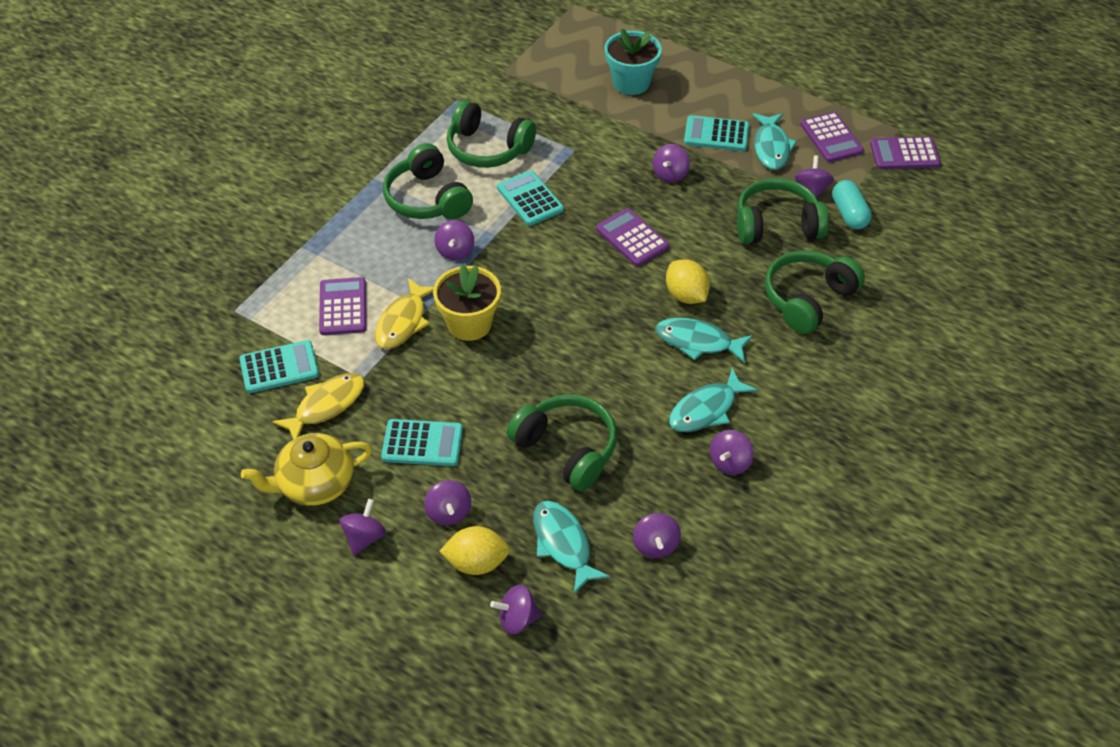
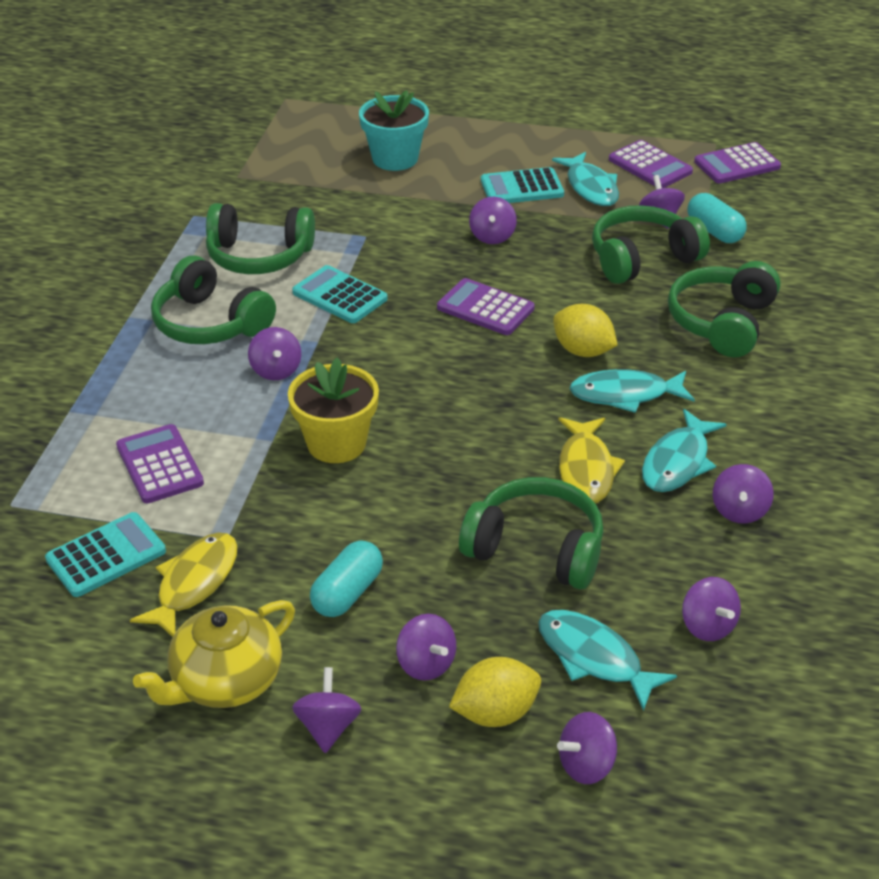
camera: 20 degrees left, 10 degrees down
(403, 321) = (249, 461): yellow fish -> yellow fish (586, 469)
(422, 443) = (347, 593): turquoise calculator -> turquoise capsule

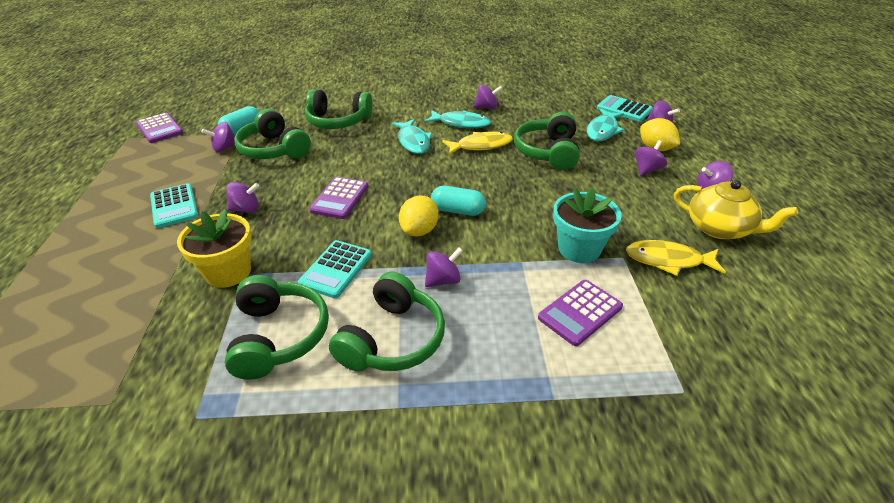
camera: 105 degrees left, 0 degrees up
(106, 555) = (682, 310): turquoise calculator -> turquoise calculator (624, 109)
(336, 443) = (508, 232): yellow flower pot -> yellow flower pot (228, 272)
(347, 593) = (624, 201): turquoise capsule -> turquoise capsule (458, 210)
(395, 158) = (104, 284): turquoise flower pot -> turquoise flower pot (579, 249)
(583, 351) = (377, 158): yellow lemon -> yellow lemon (419, 230)
(590, 187) = (179, 177): turquoise fish -> none
(650, 166) = (153, 158): purple calculator -> none
(707, 626) = (562, 109): purple spinning top -> none

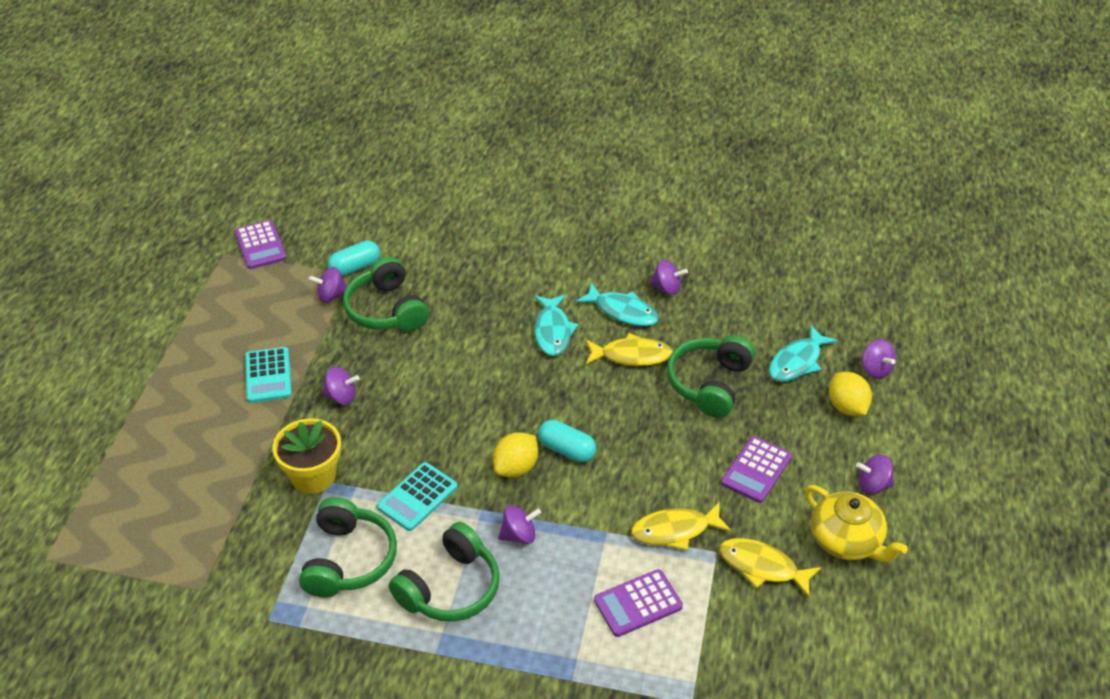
camera: 15 degrees right, 5 degrees up
(338, 121) = (472, 275): green headphones -> none
(340, 198) = (443, 403): purple calculator -> purple calculator (756, 470)
(579, 249) = (675, 530): turquoise flower pot -> yellow fish
(624, 109) = (847, 329): turquoise calculator -> none
(647, 170) = (815, 438): purple spinning top -> none

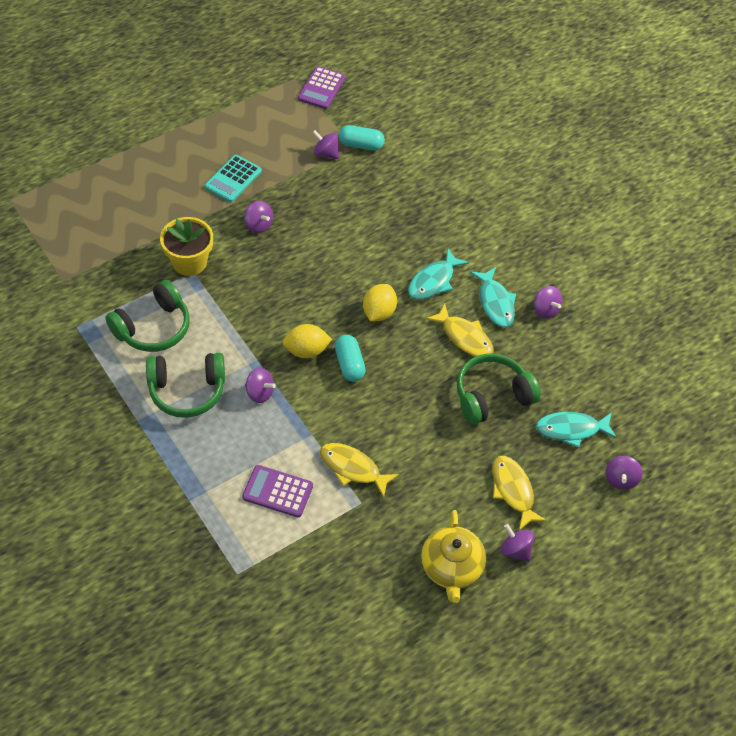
camera: 40 degrees right, 10 degrees up
(387, 310) = (348, 188): green headphones -> none
(417, 497) = (230, 322): turquoise calculator -> none
(756, 470) = (451, 475): purple calculator -> none
(762, 567) = (377, 536): yellow fish -> yellow fish (513, 491)
(847, 407) = (566, 487): yellow lemon -> yellow lemon (379, 312)

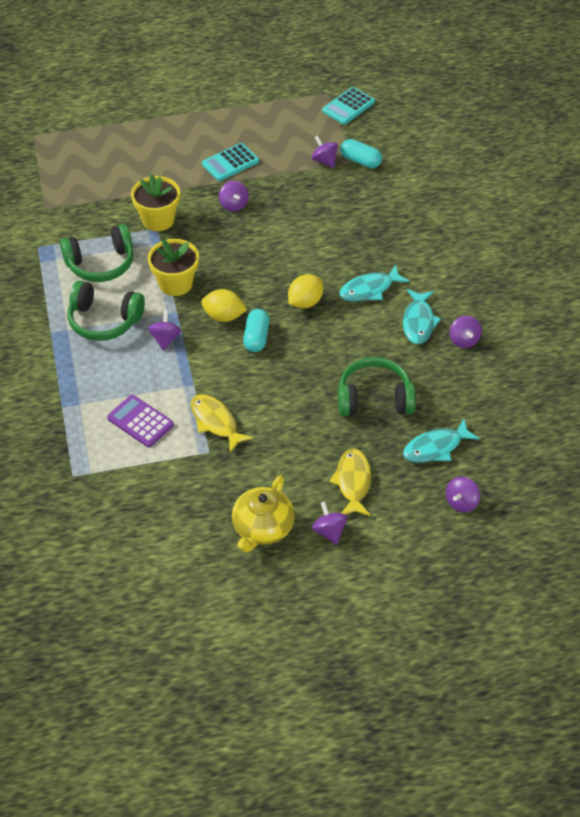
camera: 25 degrees right, 5 degrees down
(241, 328) = (175, 283): none -> yellow flower pot
(260, 393) = (165, 339): purple spinning top -> purple spinning top turned 135 degrees counterclockwise
(321, 88) = (348, 106): purple calculator -> turquoise calculator
(464, 337) = (374, 343): yellow fish -> none
(571, 429) = (436, 447): turquoise fish -> turquoise fish turned 45 degrees counterclockwise

